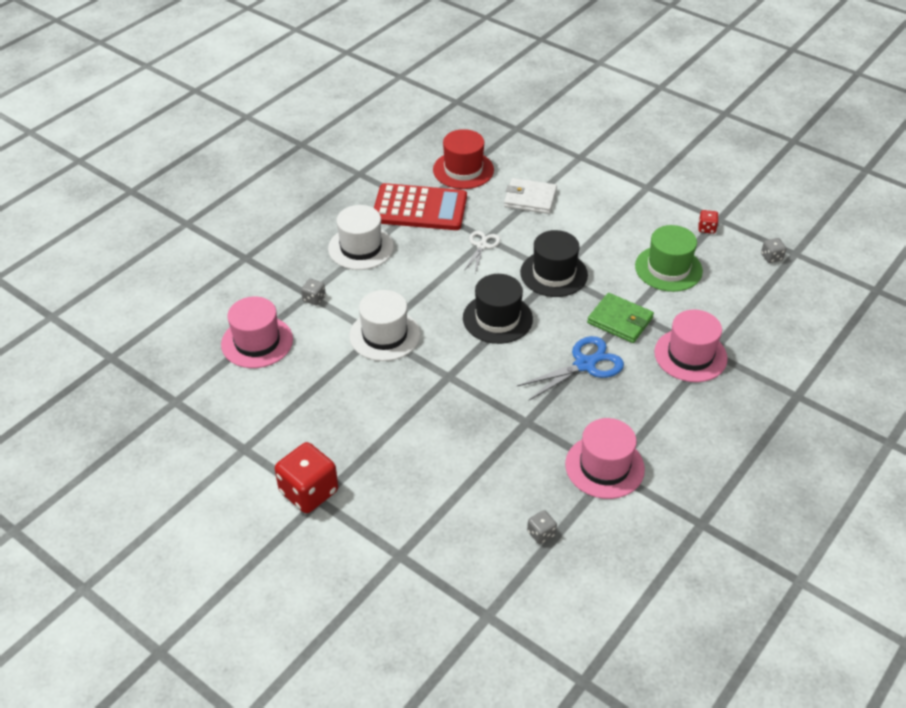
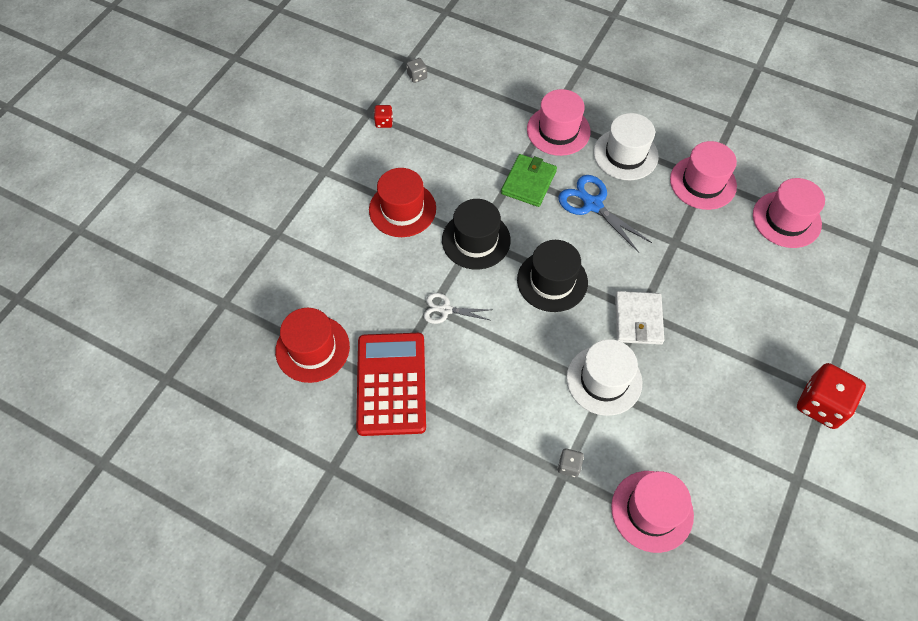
camera: 100 degrees left, 15 degrees up
(361, 247) = (473, 434): white hat -> white hat (625, 154)
(530, 198) = (358, 274): white wallet -> white wallet (638, 319)
(541, 533) = (786, 219): grey dice -> pink hat
(597, 231) = (402, 209): none -> red hat
(668, 268) = (448, 149): green hat -> none

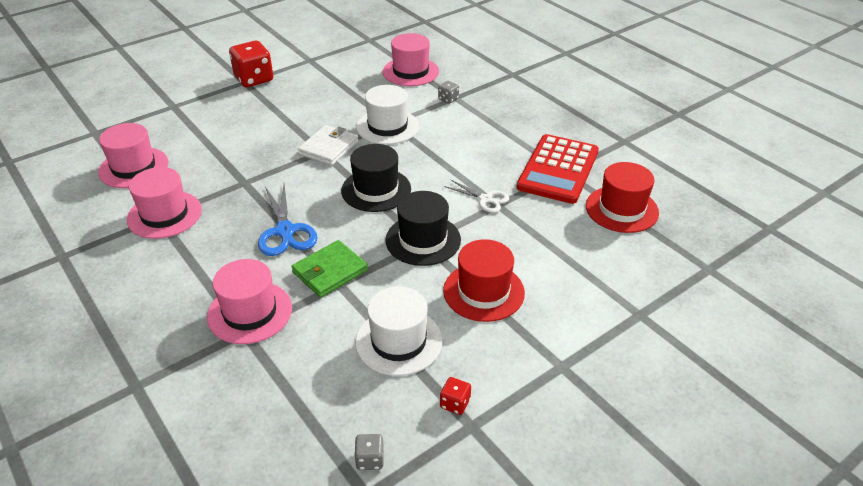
camera: 155 degrees left, 20 degrees down
(625, 154) = (206, 263): white hat -> white hat (399, 341)

